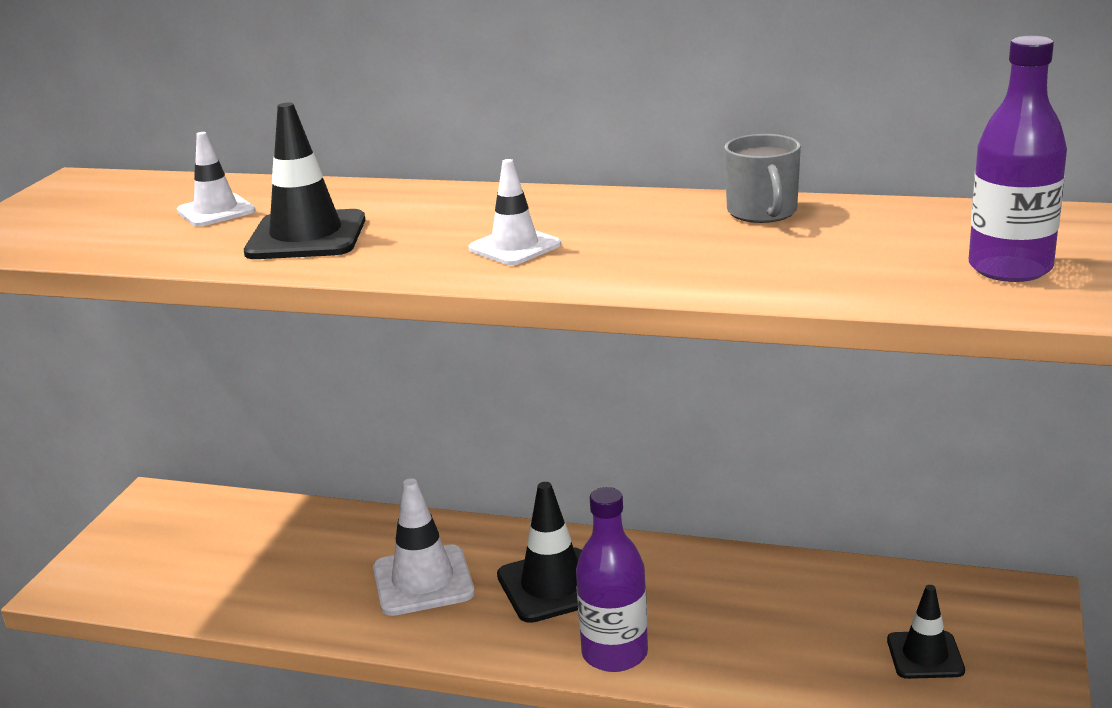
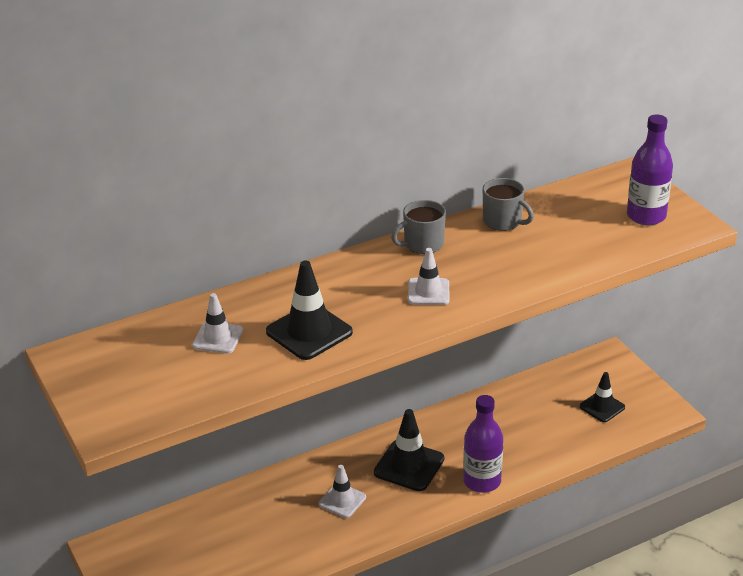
camera: 45 degrees left, 10 degrees up
(423, 581) = (342, 500): white traffic cone -> white traffic cone, size x0.64
(607, 203) = (422, 244): none -> grey mug

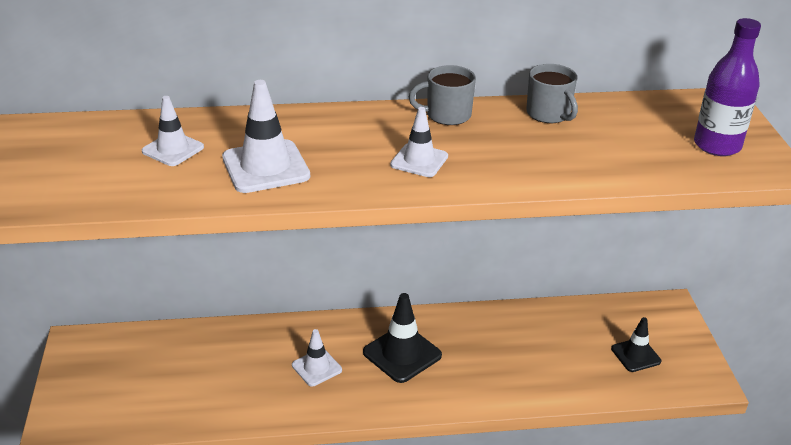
camera: 20 degrees right, 0 degrees up
(309, 332) = (266, 167): black traffic cone -> white traffic cone
(482, 481) = (466, 392): purple bottle -> none

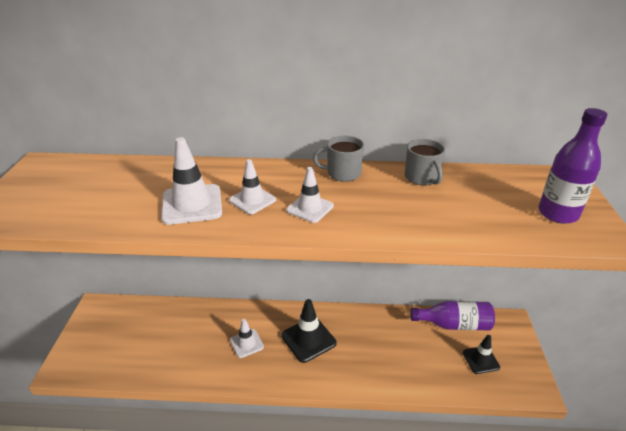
camera: 10 degrees right, 0 degrees up
(173, 149) = (132, 186): white traffic cone -> white traffic cone (252, 200)
(595, 316) = (454, 324): none -> purple bottle

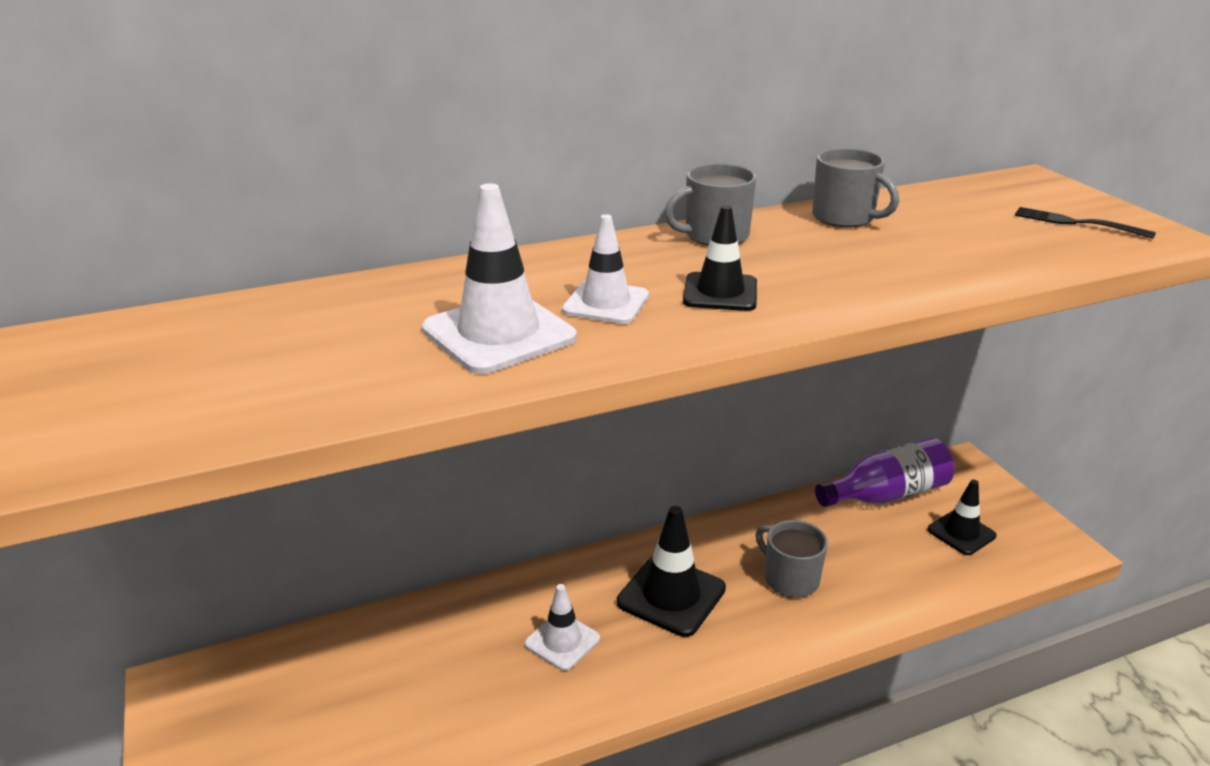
camera: 25 degrees left, 5 degrees down
(310, 208) = (720, 292): white traffic cone -> black traffic cone
(370, 352) = (790, 579): none -> grey mug
(558, 213) = (1077, 223): purple bottle -> black fork

